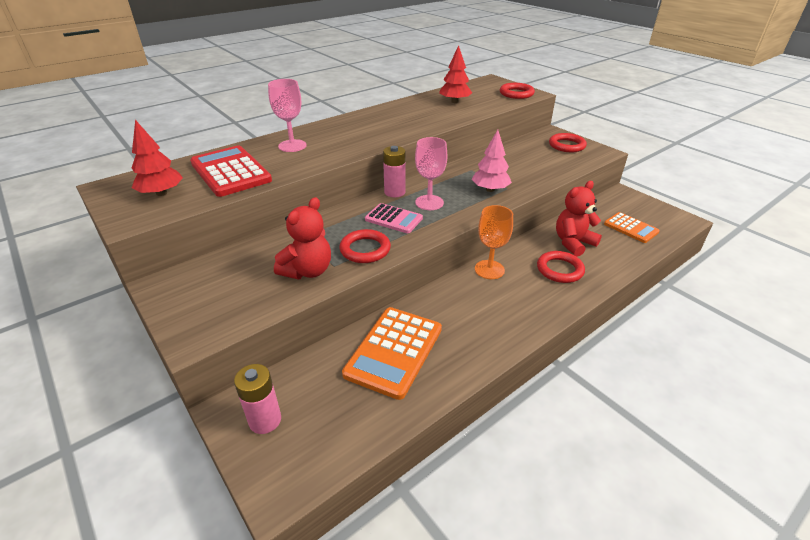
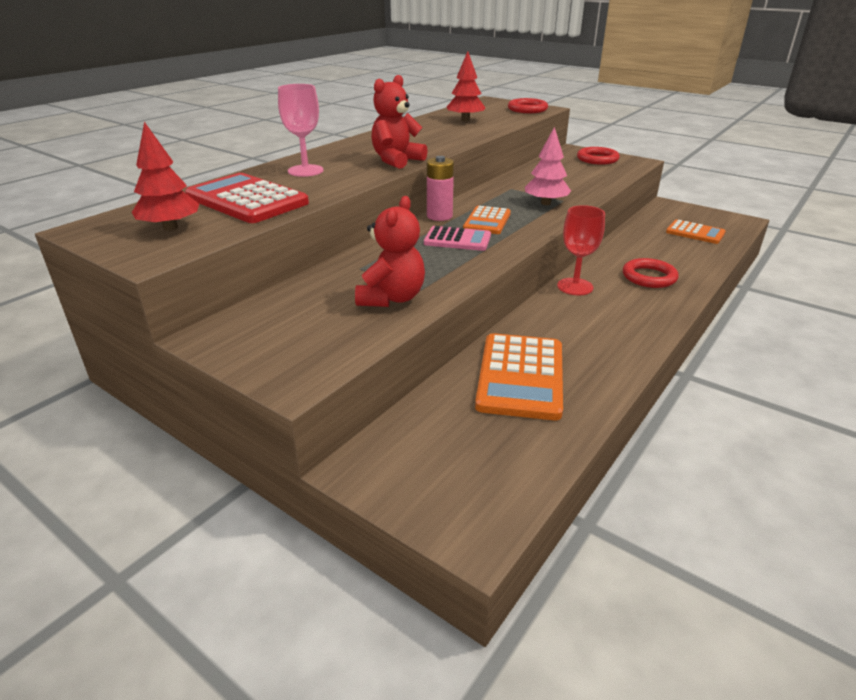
camera: 15 degrees left, 5 degrees down
(265, 420) = (410, 469): pink battery -> none
(365, 249) = (446, 270): red ring -> none
(429, 202) = (487, 221): pink goblet -> orange calculator
(489, 269) = (575, 287): orange goblet -> red goblet
(573, 243) = (646, 252): red teddy bear -> red teddy bear (396, 161)

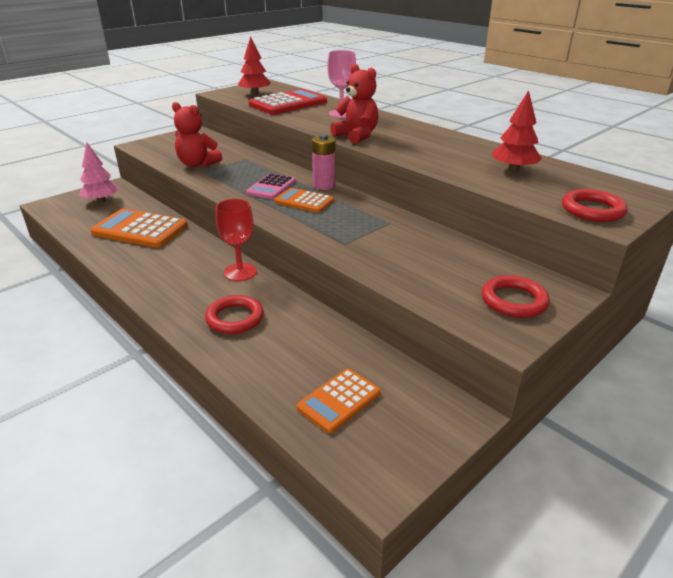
camera: 100 degrees right, 0 degrees up
(545, 203) = (339, 232): pink tree -> pink tree (101, 200)

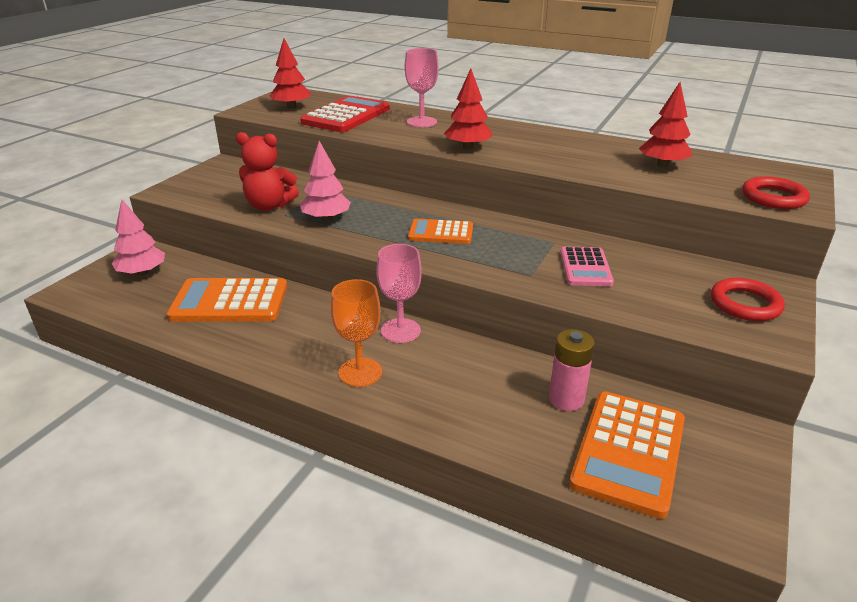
camera: 20 degrees left, 0 degrees up
(186, 294) = (360, 372): none -> orange goblet
(228, 179) = (326, 219): none -> pink tree
(235, 318) = (441, 387): red ring -> none
(240, 272) = (400, 331): red goblet -> pink goblet
(271, 187) = (387, 221): pink calculator -> pink calculator (585, 267)
(324, 185) = (445, 210): pink battery -> pink battery (566, 399)
(339, 400) = (628, 452): orange calculator -> orange calculator, size x1.66
(356, 136) = (468, 147): red teddy bear -> red tree

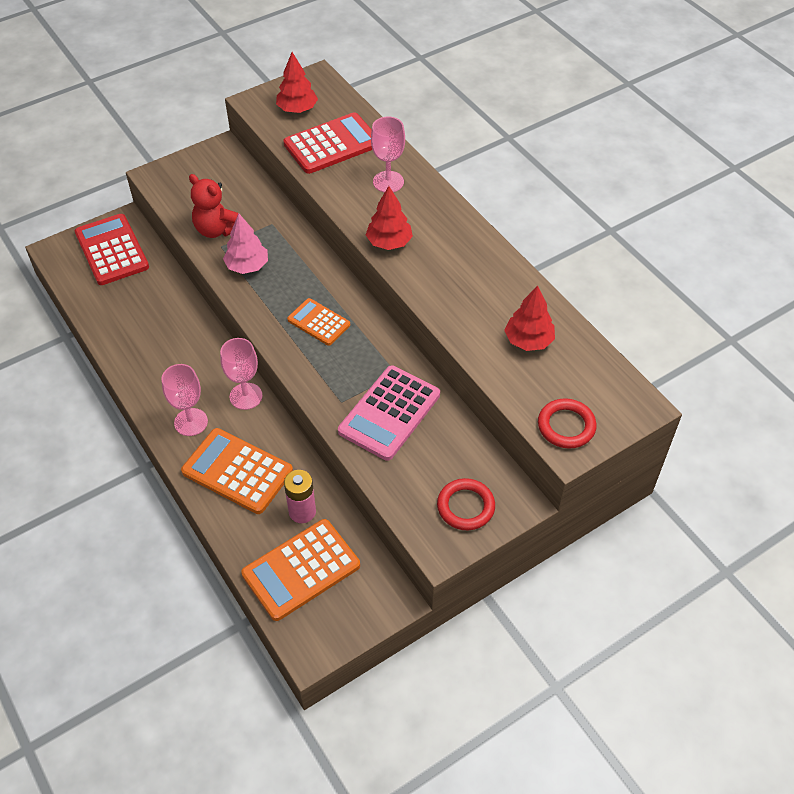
camera: 30 degrees right, 20 degrees up
(142, 273) = (112, 250): pink tree -> red calculator
(230, 302) = (152, 311): orange calculator -> orange calculator (237, 471)
(360, 372) = (191, 422): orange goblet -> pink goblet
(585, 267) = (389, 413): pink calculator -> pink calculator, size x1.66

